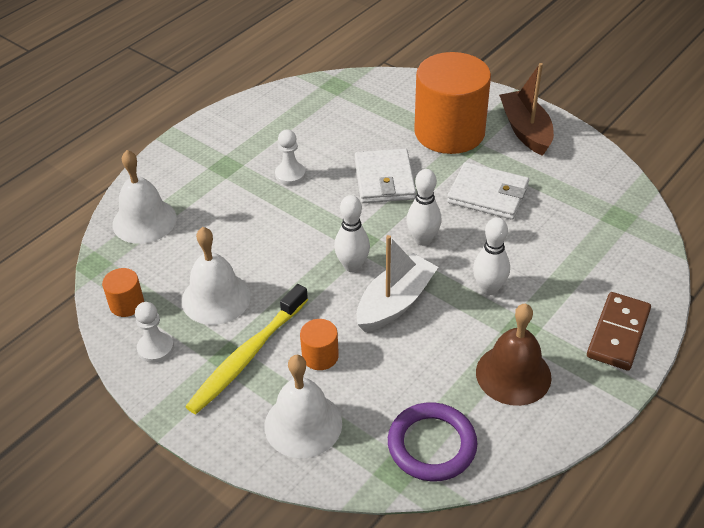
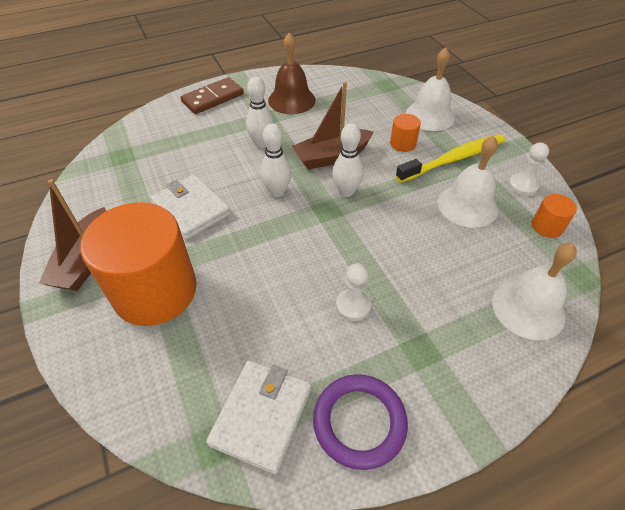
camera: 155 degrees left, 5 degrees up
(384, 179) = (264, 260): white wallet -> white wallet (262, 416)
(395, 302) = (332, 157): white boat -> brown boat
(432, 445) = (362, 88): purple ring -> purple ring (359, 422)

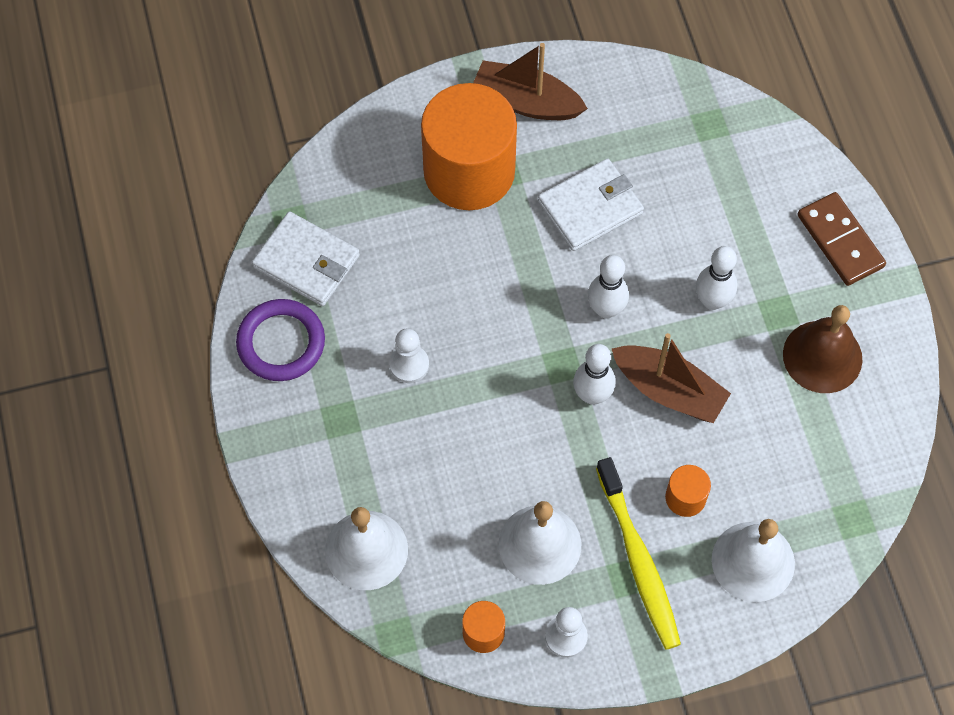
camera: 100 degrees right, 15 degrees up
(332, 157) = (669, 390): brown boat -> brown boat turned 135 degrees clockwise

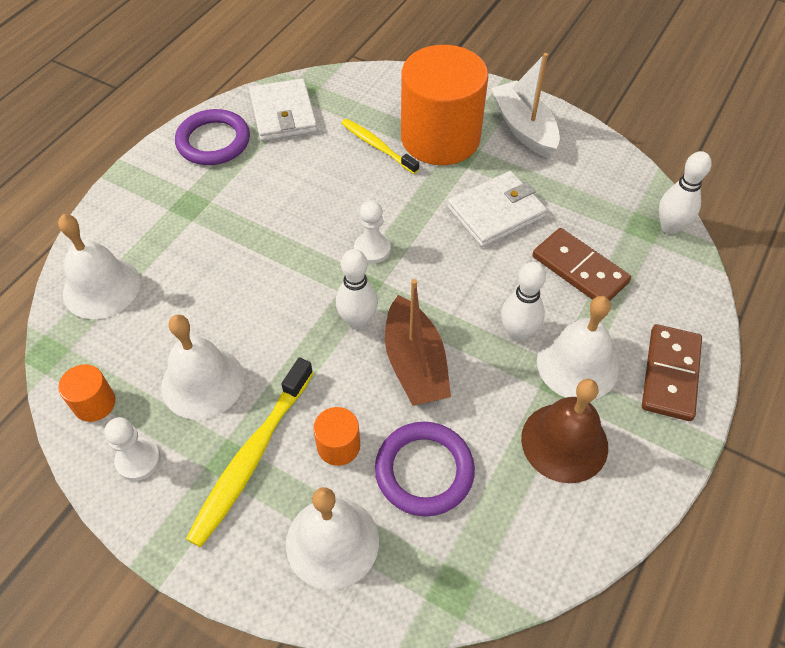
camera: 45 degrees right, 10 degrees down
(409, 365) = (267, 209): white pawn -> white pawn (372, 249)
(427, 225) = (377, 146): none -> yellow toothbrush
(526, 102) = (524, 128): brown boat -> white boat
(590, 207) = (496, 212): white wallet -> white wallet turned 45 degrees counterclockwise
(606, 309) = (433, 278): white bowling pin -> white bowling pin (670, 227)
(701, 206) = (579, 269): none -> brown domino
(758, 461) = (424, 471): none -> purple ring
(775, 289) = (577, 364): none -> white bell

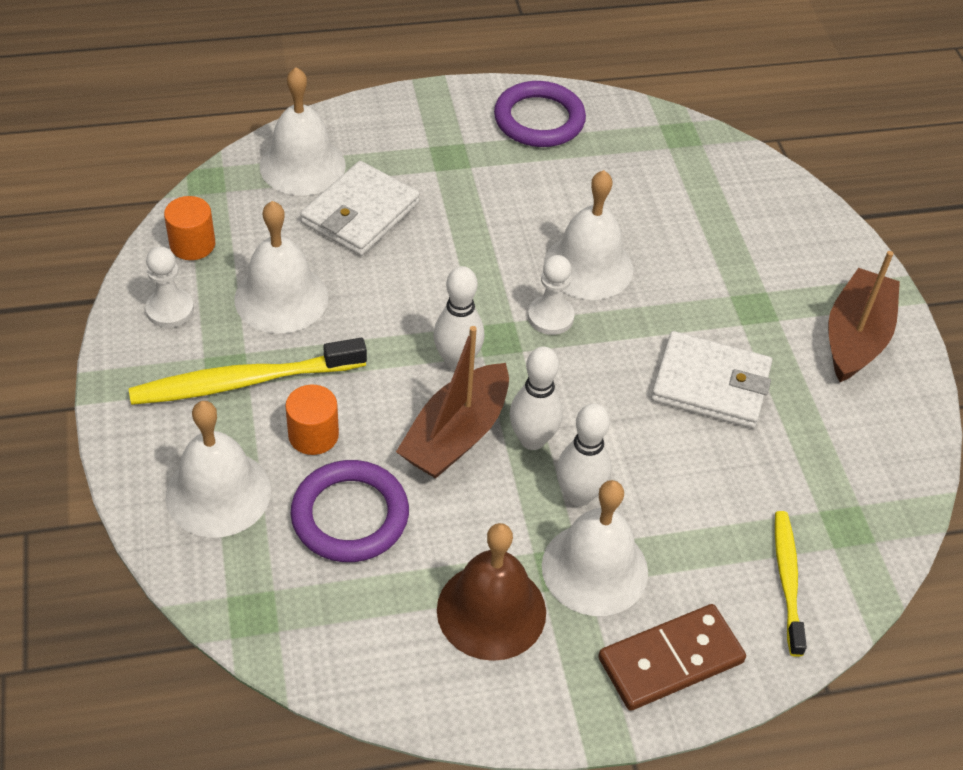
camera: 45 degrees right, 5 degrees down
(283, 114) = (633, 142): white wallet -> white wallet (360, 213)
(353, 202) = (588, 266): none -> white bell
(377, 146) = (680, 237): yellow toothbrush -> yellow toothbrush (787, 580)
(440, 138) = (753, 278): orange cylinder -> none
(524, 128) = (856, 337): white boat -> brown boat
(579, 269) = (718, 500): brown domino -> none
(670, 227) = (875, 550): white bowling pin -> white bowling pin (532, 439)

